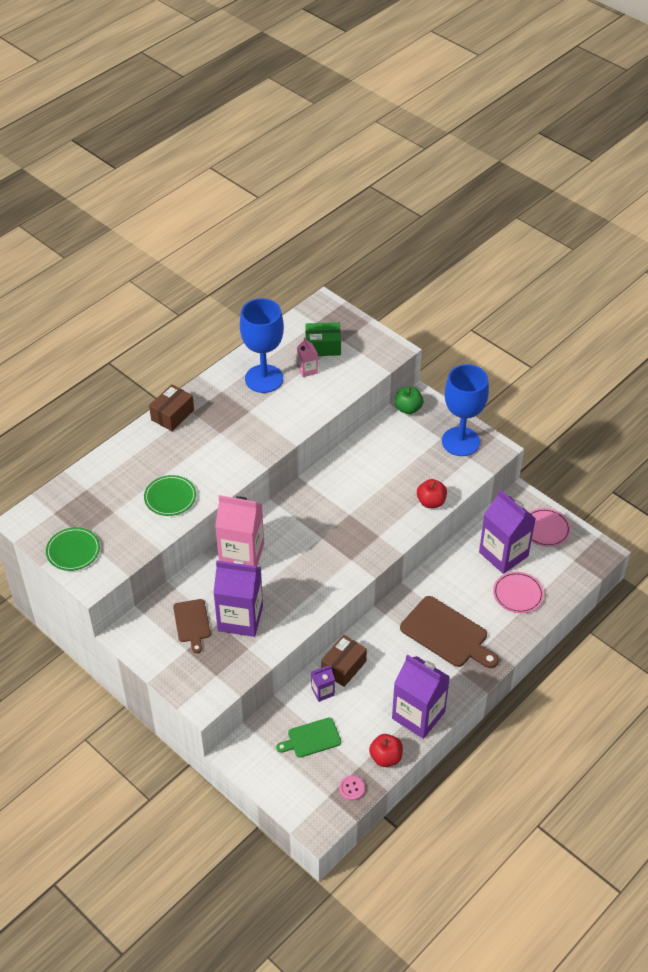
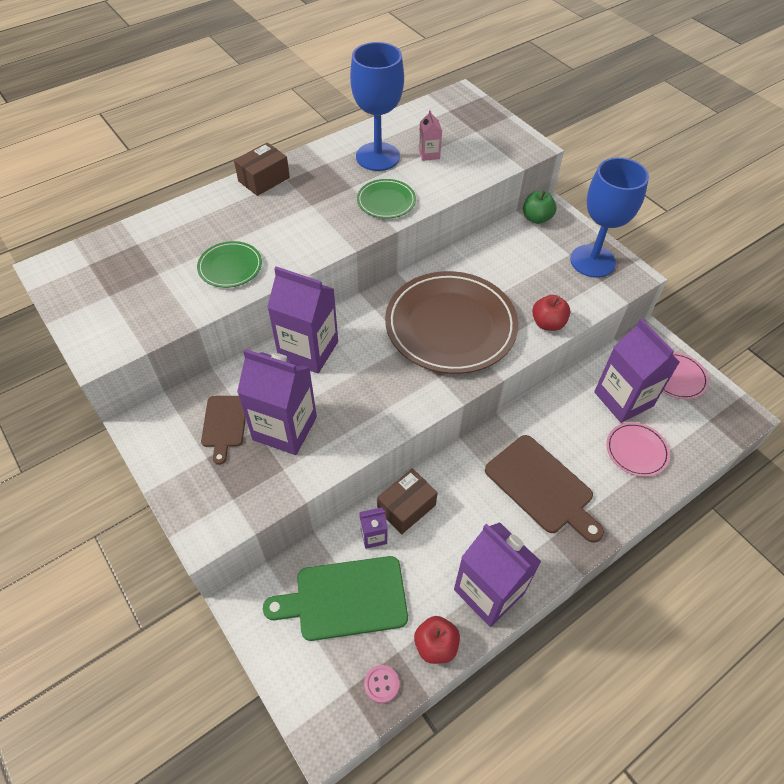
camera: 10 degrees right, 5 degrees up
(73, 551) = (92, 311): green plate -> green plate (386, 201)
(241, 554) = (308, 350): pink carton -> purple carton
(311, 738) = (345, 599): green cutting board -> green cutting board, size x1.70
(323, 347) = (452, 134): green box -> none
(352, 516) = (450, 326): none -> brown plate

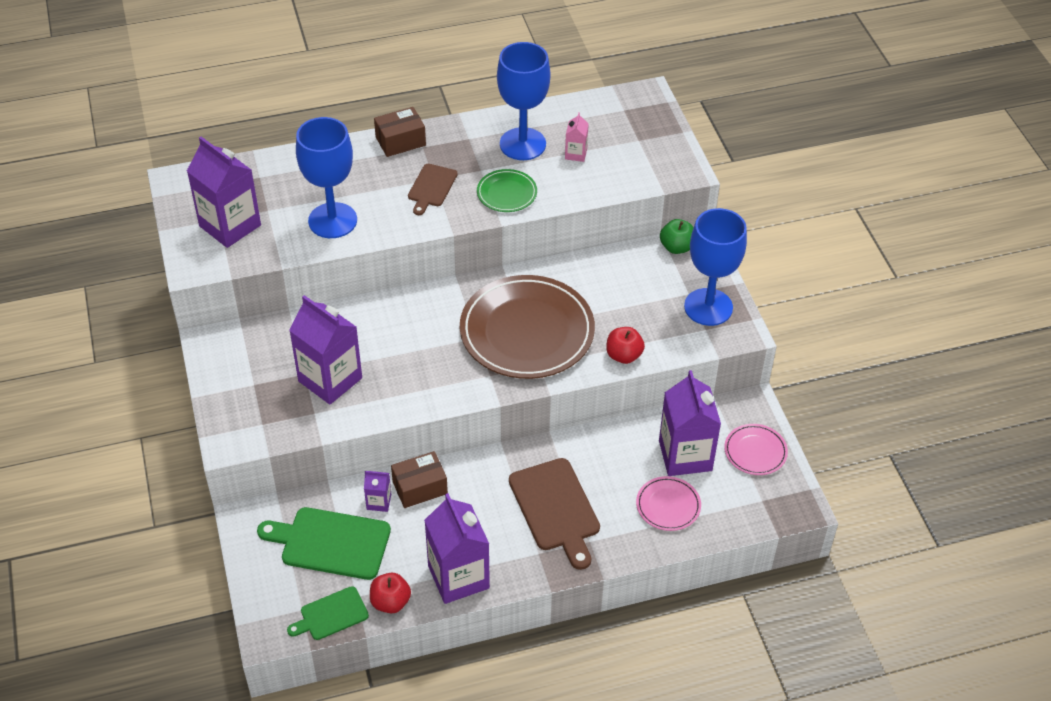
camera: 20 degrees right, 5 degrees down
(224, 424) = (280, 361): brown cutting board -> brown cutting board (431, 187)
(230, 267) = (332, 220): green plate -> blue goblet
(308, 350) = (382, 317): purple carton -> purple carton (230, 226)
(381, 684) = (331, 615): pink button -> green cutting board

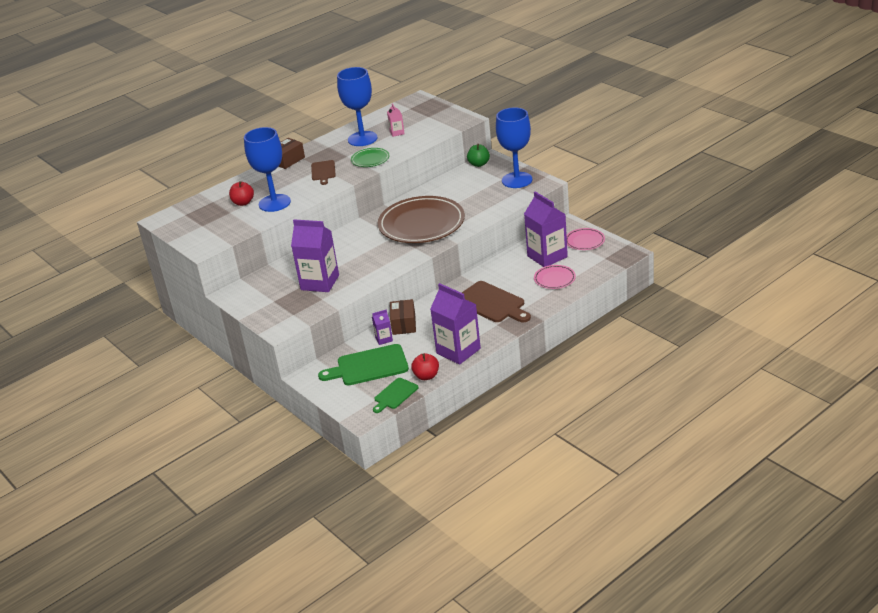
camera: 20 degrees left, 15 degrees down
(230, 226) = (212, 225): purple carton -> none
(420, 487) = (404, 324): brown box -> brown box turned 45 degrees counterclockwise
(623, 355) = (486, 214): red apple -> red apple (243, 203)

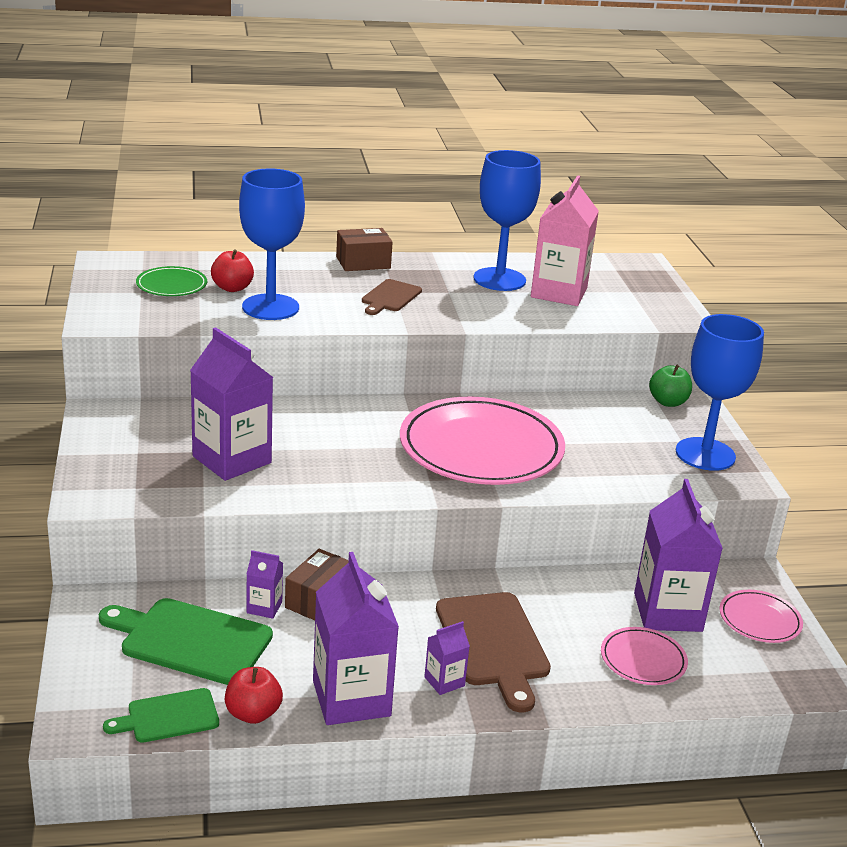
camera: 25 degrees right, 5 degrees down
(370, 159) = (475, 311): green plate -> green plate (171, 285)
(397, 133) = (559, 293): pink carton -> pink carton, size x2.16
(421, 224) = (481, 448): brown plate -> pink plate
(487, 326) = (444, 681): none -> purple carton

